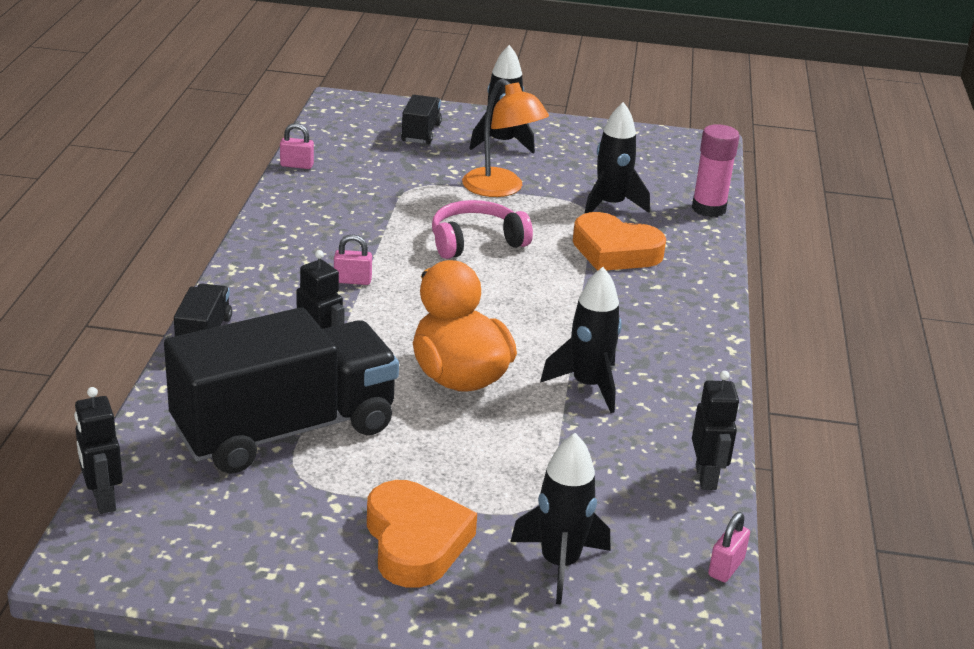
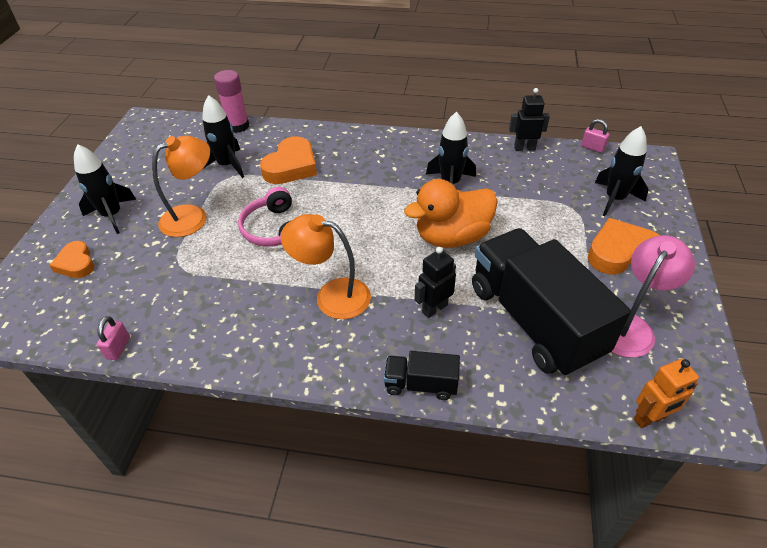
camera: 85 degrees left, 15 degrees up
(103, 500) = (650, 418): black robot -> orange robot
(259, 516) = (629, 325): none -> pink lamp
(352, 281) = (332, 296): pink padlock -> orange lamp
(421, 133) = (76, 263): black truck -> orange heart

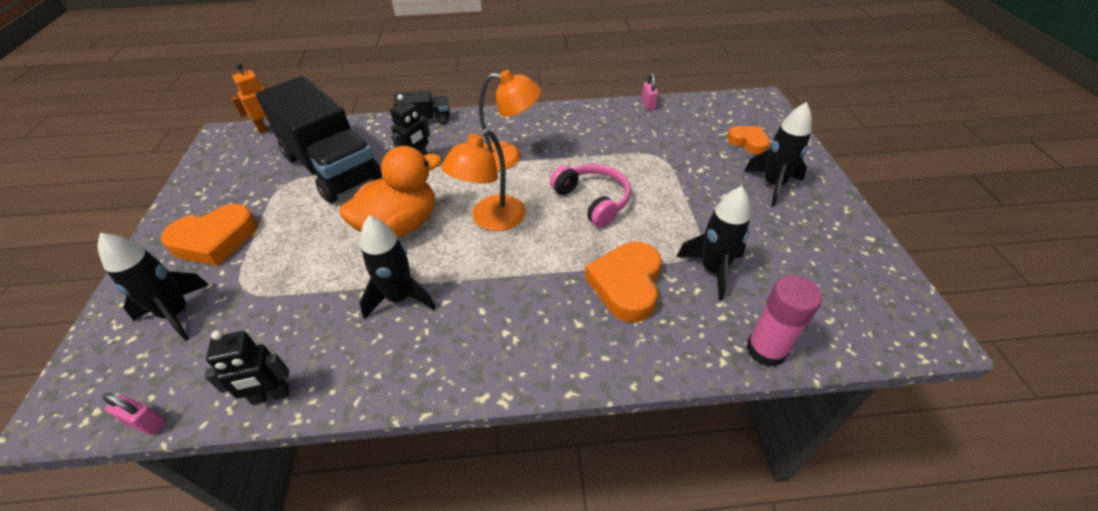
camera: 165 degrees right, 0 degrees up
(193, 216) = (689, 198): orange lamp -> orange lamp (491, 220)
(629, 325) = (249, 177): pink lamp -> none

